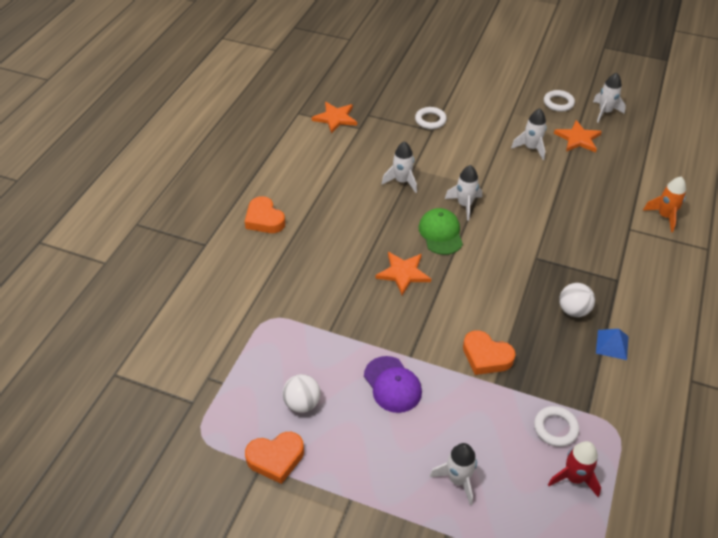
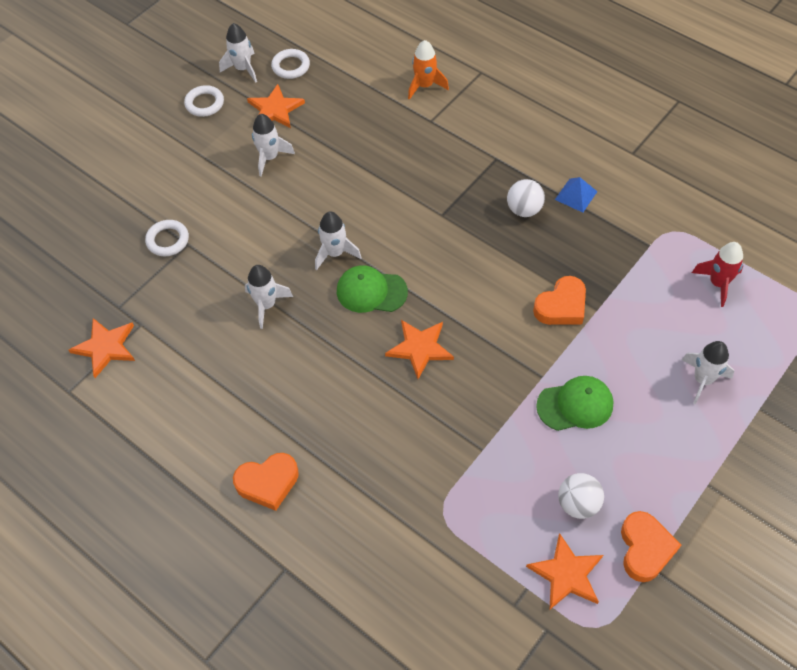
camera: 70 degrees left, 10 degrees up
(240, 406) = (566, 574): none -> orange star
(392, 384) = (575, 405): purple cap -> green cap
(555, 428) = (661, 278): white ring -> white ring (291, 66)

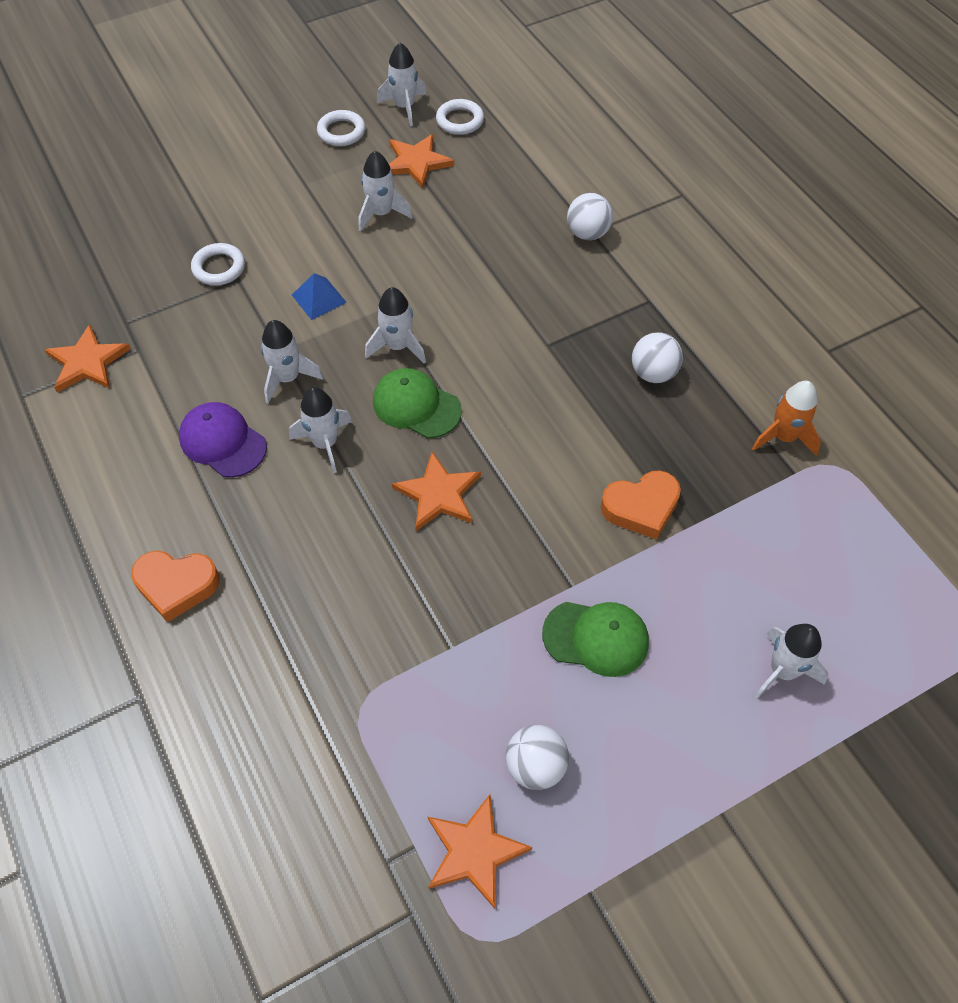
camera: 20 degrees right, 0 degrees up
(244, 368) = (223, 442): none -> purple cap
(320, 342) = (325, 443): none -> white rocket
(425, 86) = (605, 189): orange rocket -> orange rocket (783, 437)
(428, 123) = (587, 233): none -> white ball
(576, 195) = (728, 378): blue pyramid -> blue pyramid (318, 298)
(645, 549) = (594, 863): orange heart -> none
(718, 283) = (864, 553): red rocket -> none

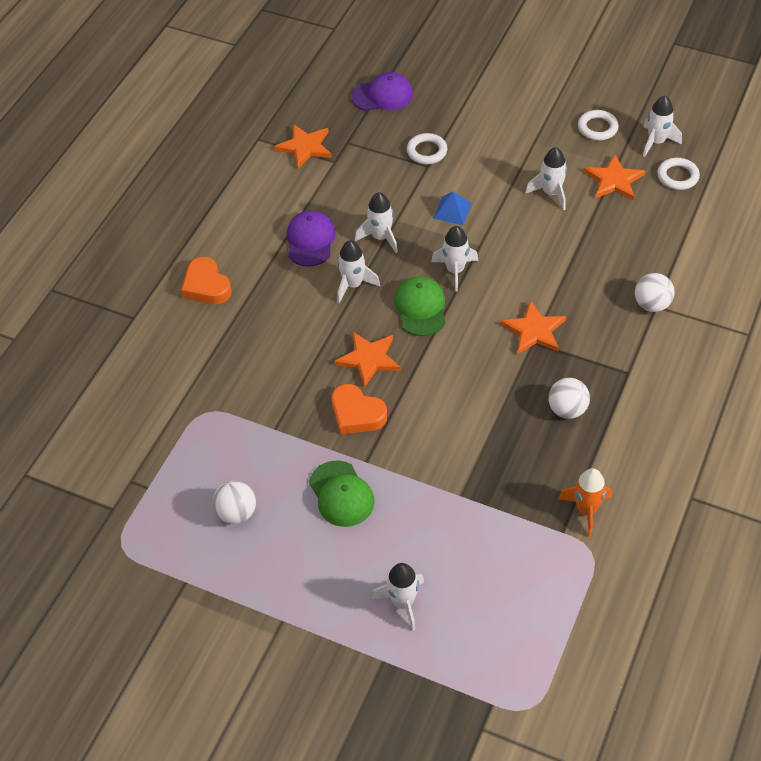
camera: 55 degrees right, 5 degrees down
(100, 253) = (382, 95): none -> purple cap
(474, 851) = (166, 515): orange star -> orange star (534, 331)
(641, 507) = (454, 463): orange heart -> orange heart (356, 414)

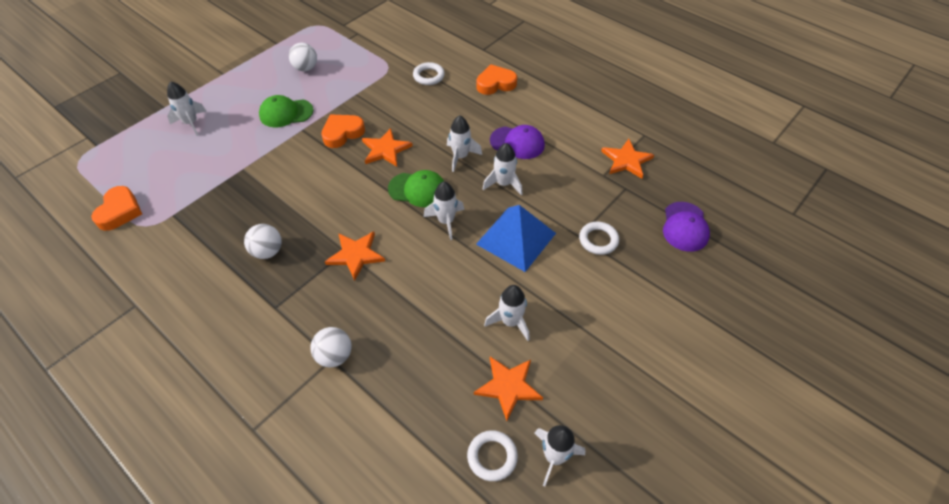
camera: 105 degrees right, 0 degrees up
(452, 210) = (516, 238): blue pyramid -> blue pyramid, size x1.99
(585, 594) = (120, 211): none -> orange heart
(586, 510) = (178, 234): orange rocket -> none
(597, 128) = (594, 401): white ring -> white ring (428, 76)

